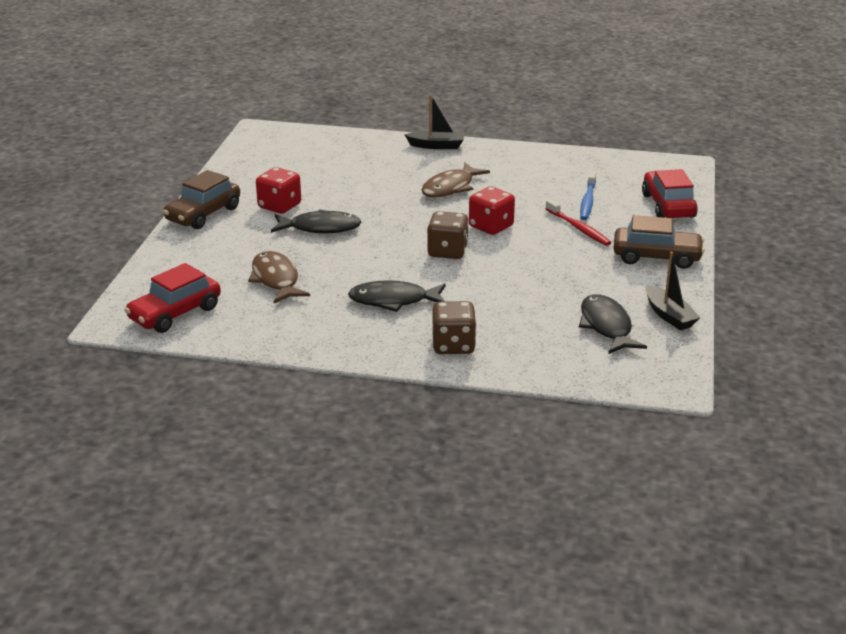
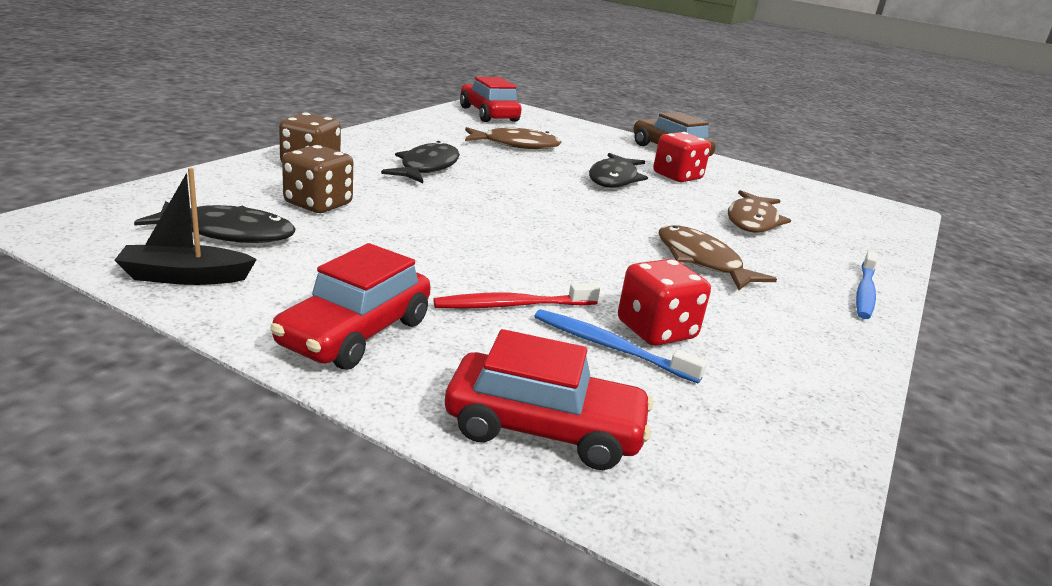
camera: 105 degrees right, 5 degrees down
(353, 176) = (752, 221): none -> brown fish
(436, 146) = (864, 292): black boat -> blue toothbrush
(447, 251) = (512, 212): brown dice -> brown dice (318, 204)
(491, 226) = (562, 251): red dice -> red dice (656, 330)
(656, 257) = (355, 333): brown car -> red car

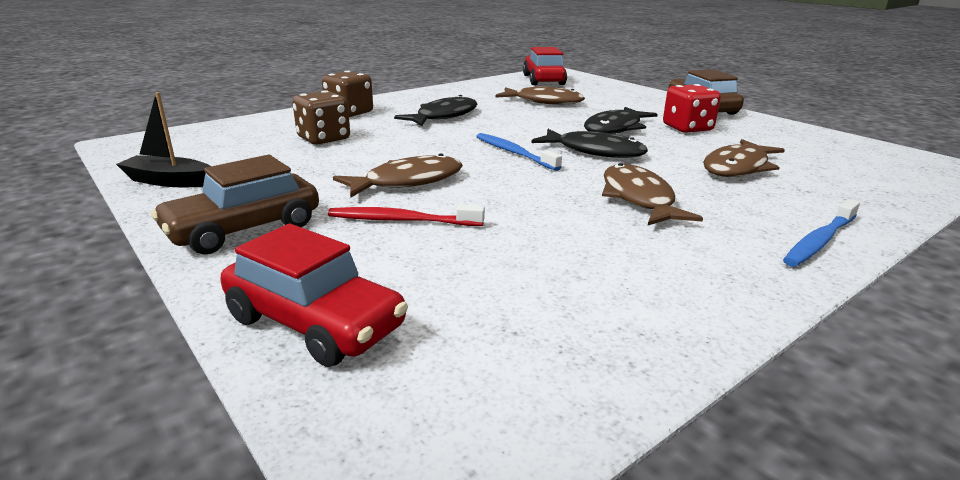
camera: 25 degrees right, 0 degrees up
(228, 233) = (234, 155): black fish -> black fish (594, 151)
(355, 333) = (244, 229): red car -> brown car
(472, 257) = (408, 182): none -> brown fish
(610, 347) = (458, 262): blue toothbrush -> blue toothbrush (514, 153)
(656, 330) = (522, 253): red dice -> none

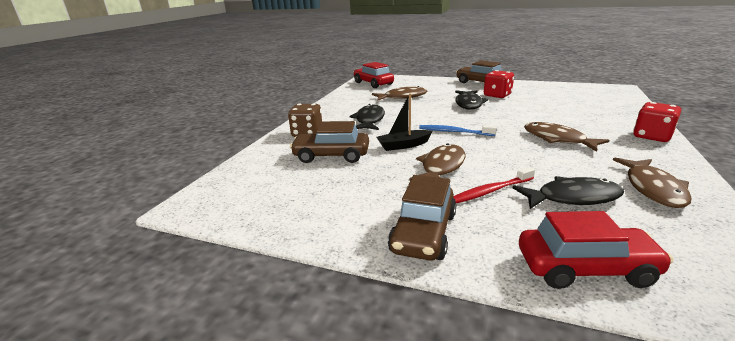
camera: 30 degrees left, 0 degrees up
(169, 181) = (296, 221): black boat -> black boat (403, 145)
(324, 139) = (331, 156): brown dice -> brown car
(594, 151) = (487, 119): black fish -> black fish (572, 198)
(737, 167) = (557, 110): brown fish -> brown fish (653, 188)
(819, 241) = (651, 136): blue toothbrush -> red dice

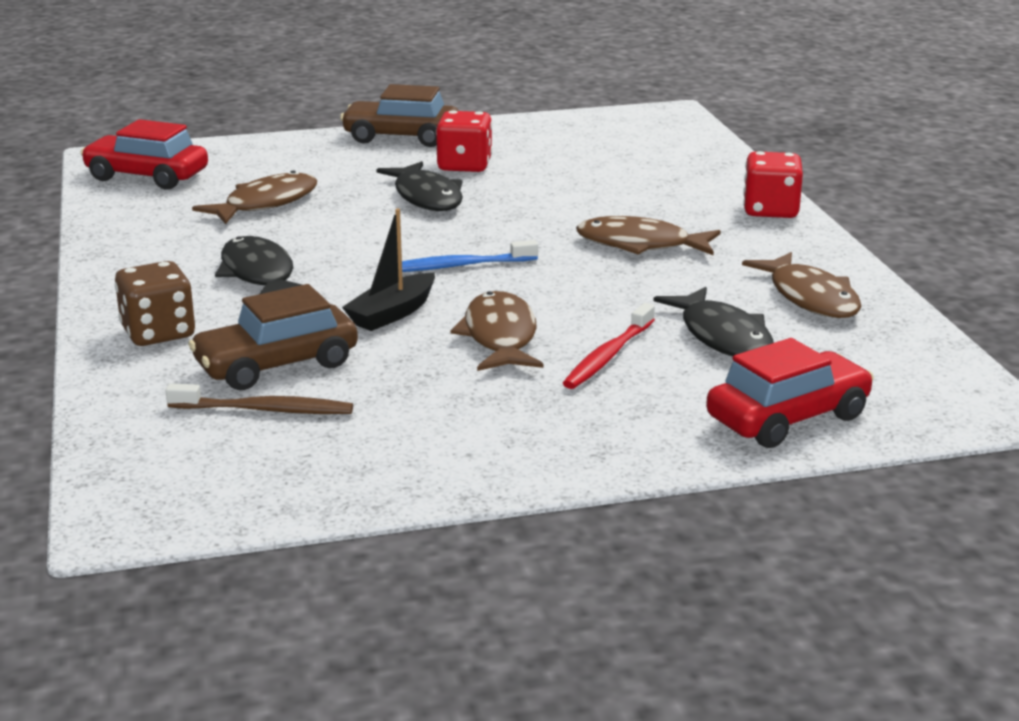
camera: 35 degrees left, 0 degrees up
(302, 174) = (265, 410): none -> brown toothbrush
(423, 233) = (569, 438): brown car -> none
(572, 198) = (722, 336): black fish -> black fish turned 105 degrees clockwise

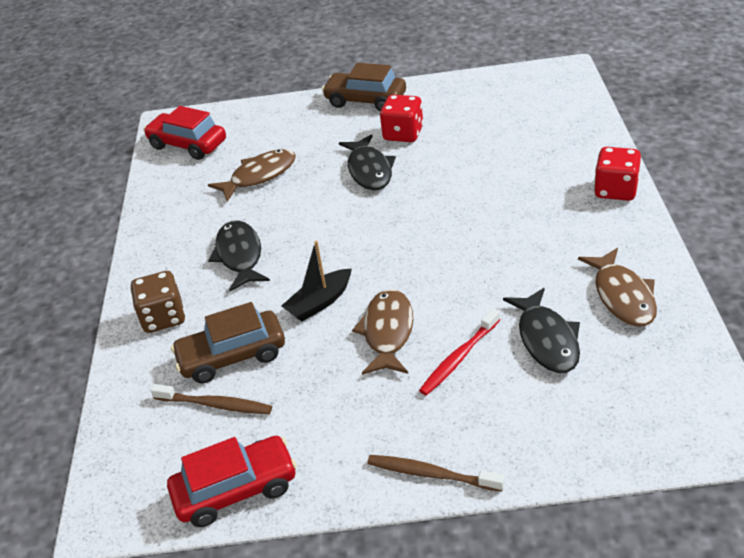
camera: 15 degrees right, 15 degrees up
(458, 266) = (375, 250): blue toothbrush -> none
(603, 458) = (431, 474): none -> brown toothbrush
(640, 244) = (509, 229): brown fish -> none
(788, 418) = (574, 437): red car -> red car (236, 490)

